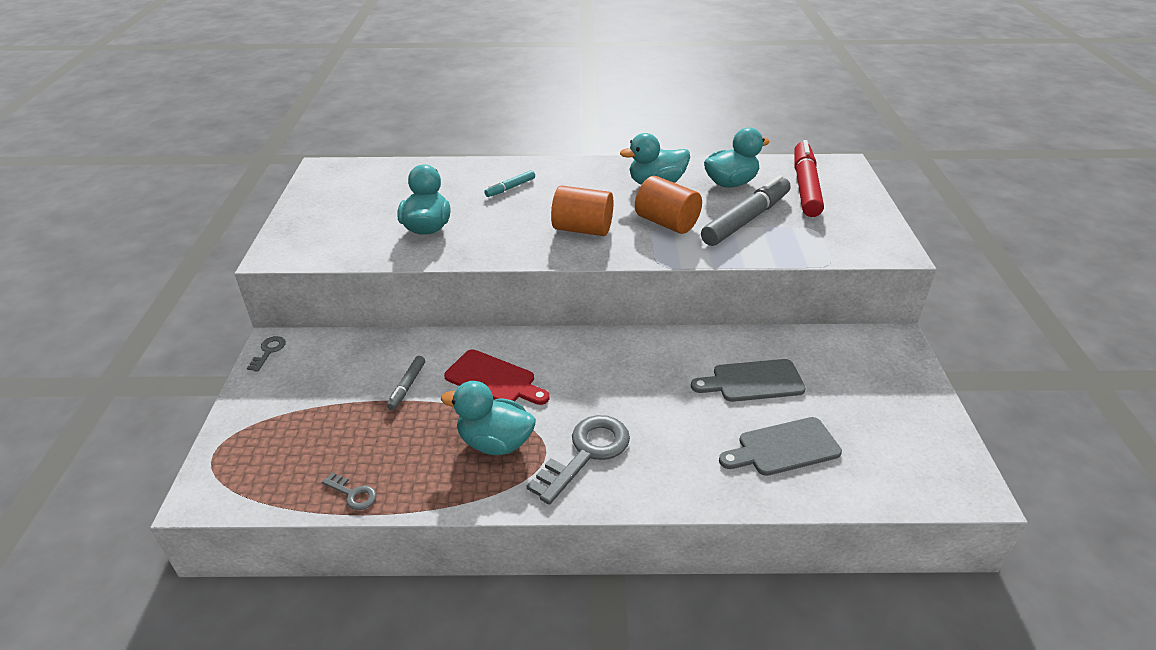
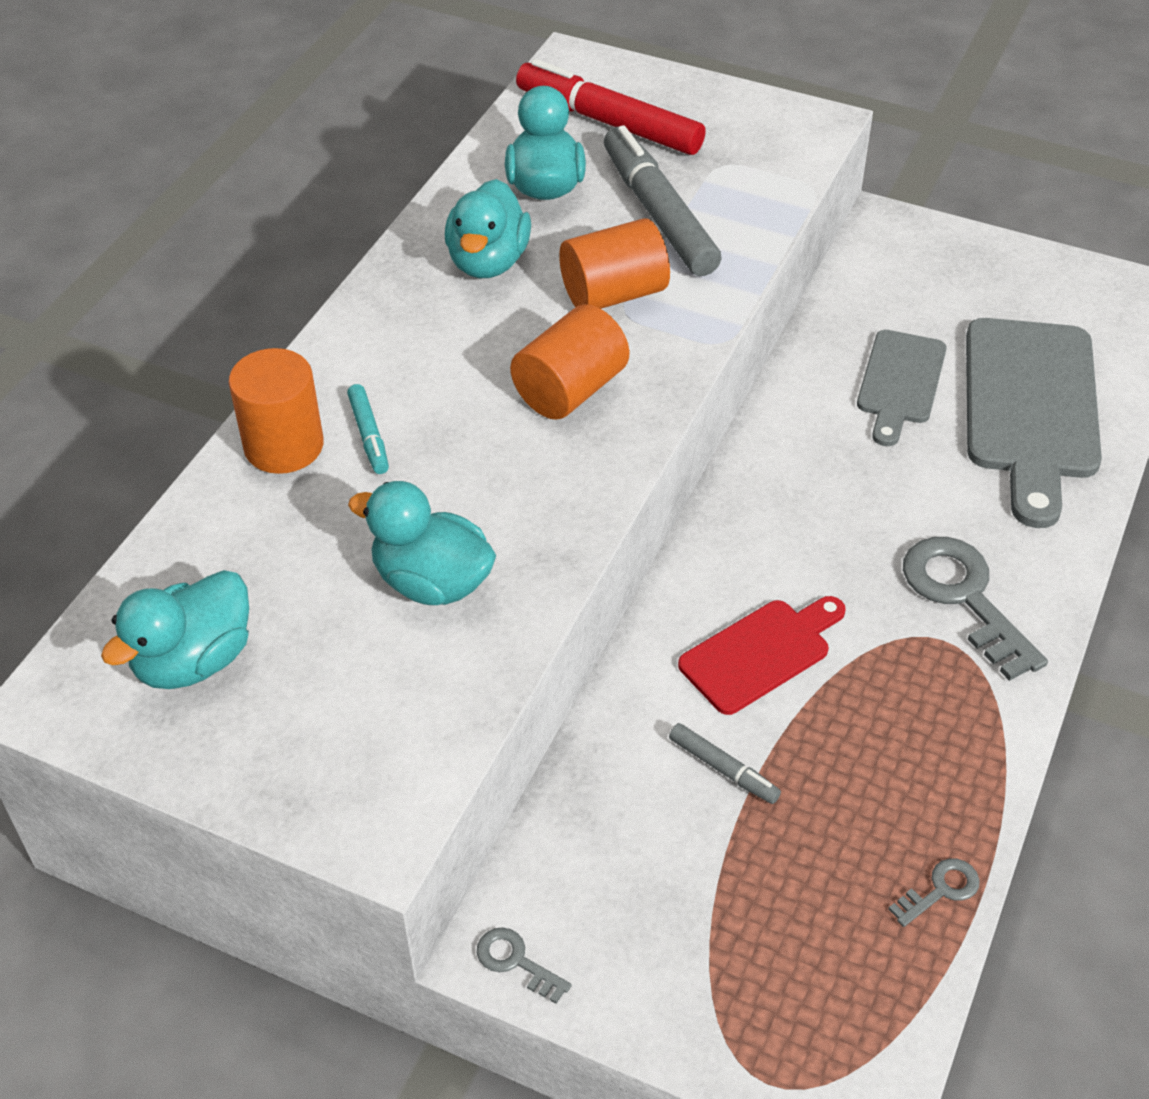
camera: 65 degrees left, 10 degrees up
(489, 171) = (284, 446): none -> orange cylinder
(495, 442) = (902, 691): turquoise duck -> turquoise duck (194, 661)
(784, 448) = (1031, 408): grey cutting board -> grey cutting board, size x1.73

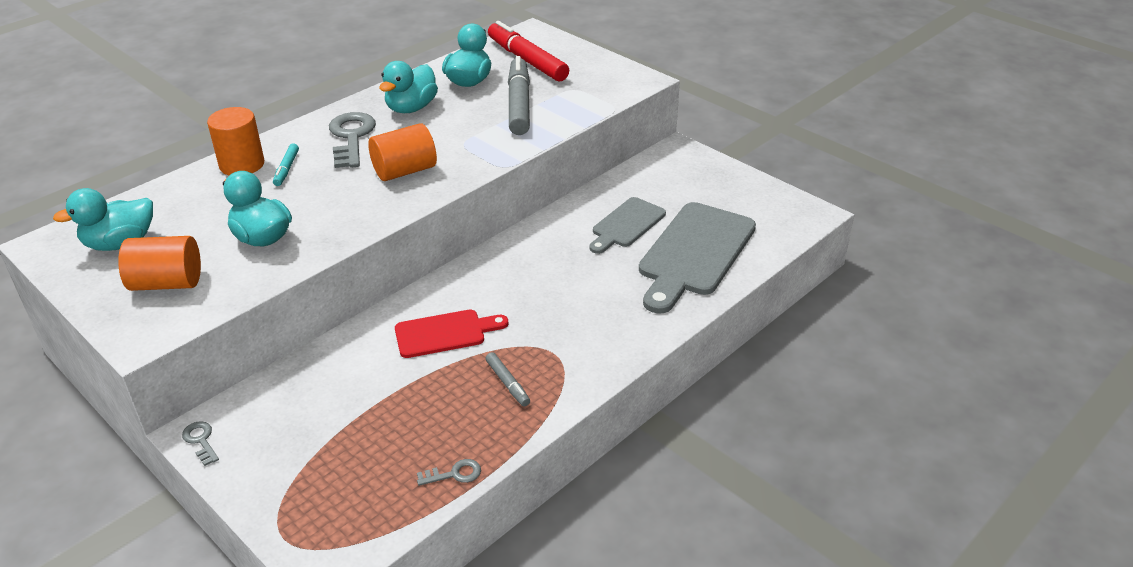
camera: 20 degrees right, 10 degrees down
(614, 294) = (464, 134): orange cylinder -> orange cylinder (167, 283)
(723, 769) = (381, 382): grey marker -> grey marker (508, 383)
(965, 598) = (582, 336): grey key -> grey key (351, 137)

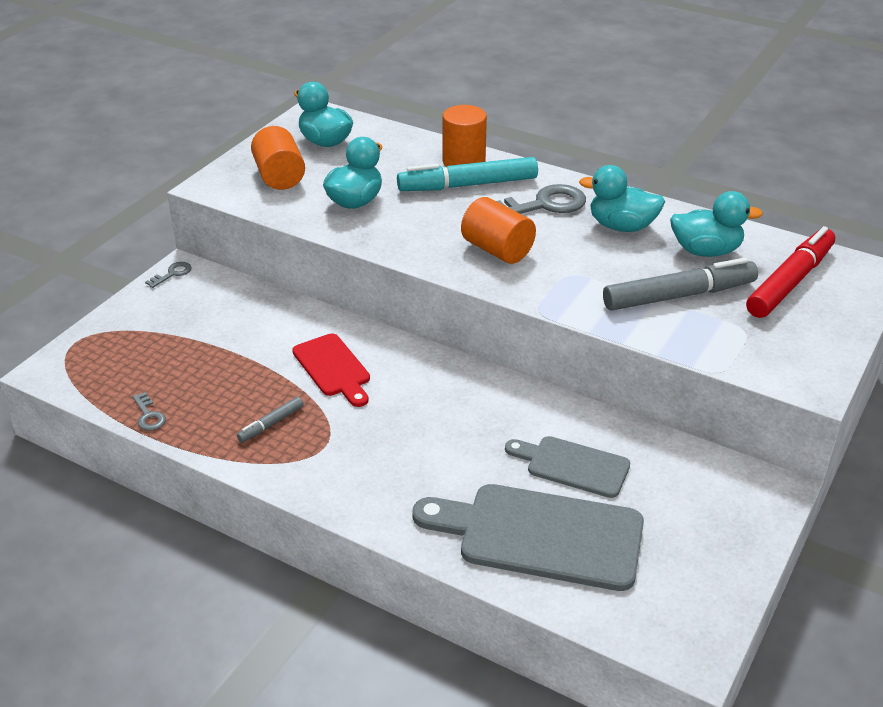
camera: 75 degrees right, 0 degrees up
(287, 169) = (468, 185): turquoise marker -> turquoise marker, size x2.14

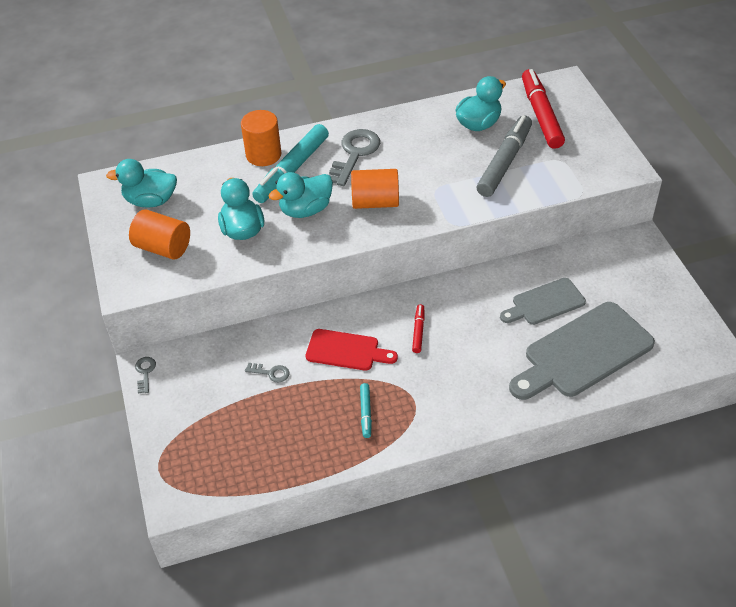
camera: 45 degrees left, 10 degrees up
(148, 415) = (287, 471): grey key -> grey key (270, 373)
(271, 424) = (366, 413): grey marker -> turquoise marker
(416, 399) = (418, 331): none -> red marker
(621, 226) = (416, 138): turquoise duck -> turquoise duck (305, 210)

